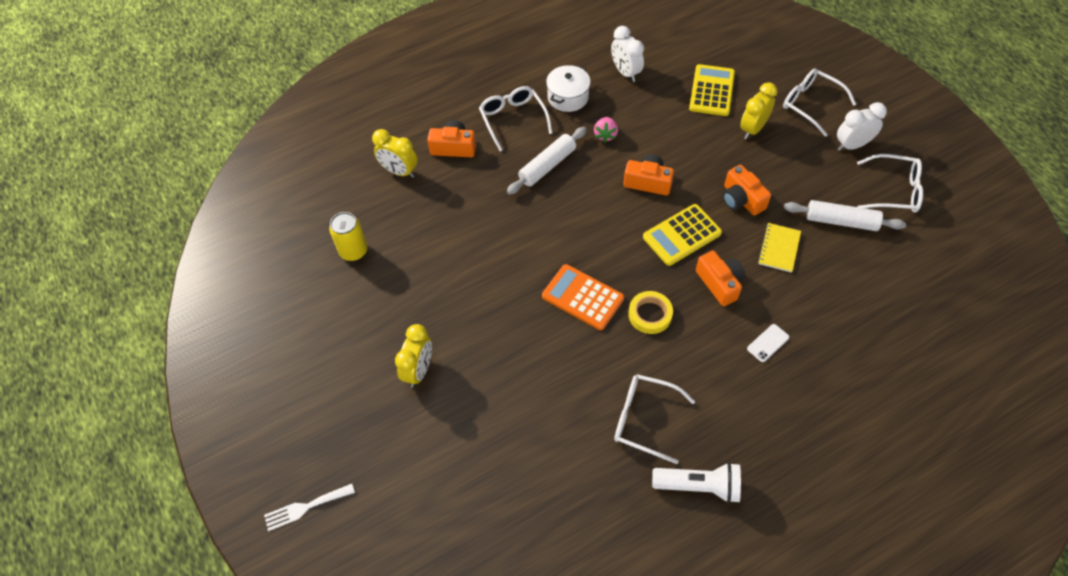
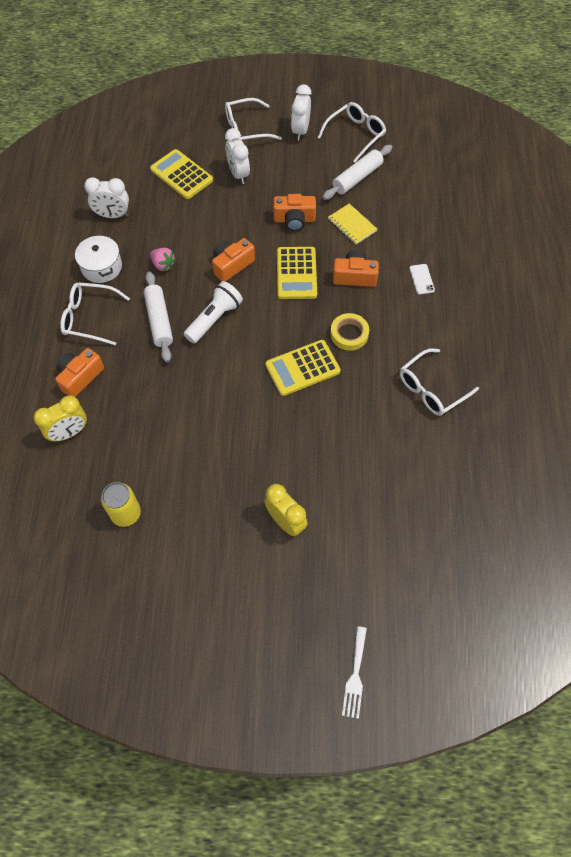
camera: 60 degrees left, 5 degrees up
(582, 297) = (302, 368): orange calculator -> yellow calculator
(698, 486) = (502, 386): white flashlight -> white flashlight (214, 319)
(752, 129) = (238, 174): yellow clock -> white clock

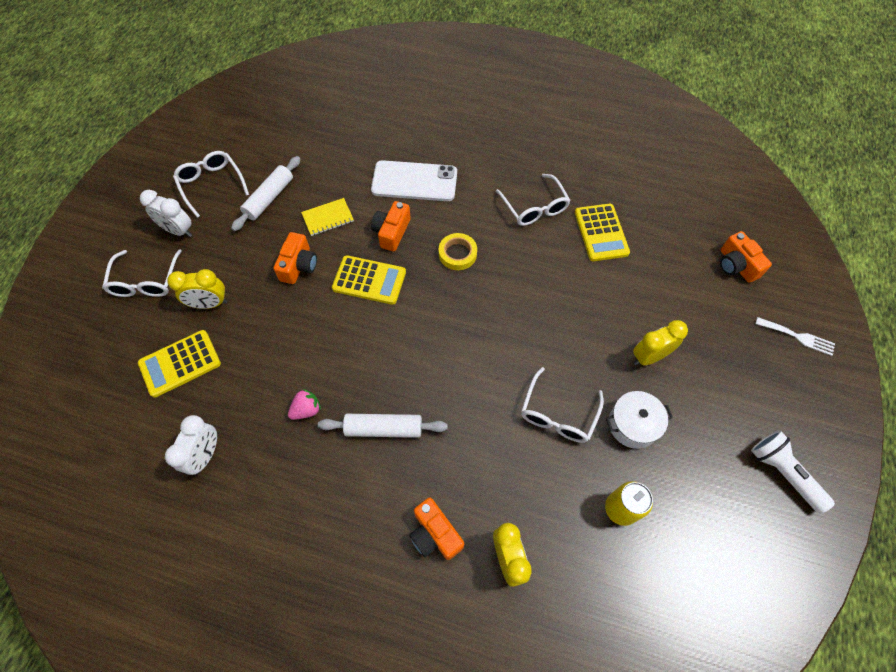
camera: 75 degrees left, 0 degrees up
(89, 318) = (352, 509): white glasses -> white glasses (558, 414)
(101, 267) = (281, 482): white pot -> white pot (632, 425)
(214, 319) = (400, 370): white flashlight -> white flashlight (783, 473)
(232, 265) = (335, 338): orange camera -> orange camera (736, 265)
(238, 174) = (209, 304): white clock -> yellow clock
(302, 368) = (485, 302): yellow calculator -> yellow calculator (601, 233)
(357, 178) = (269, 198): white rolling pin -> white rolling pin turned 60 degrees clockwise
(421, 279) = (414, 181): white phone -> white phone, size x2.42

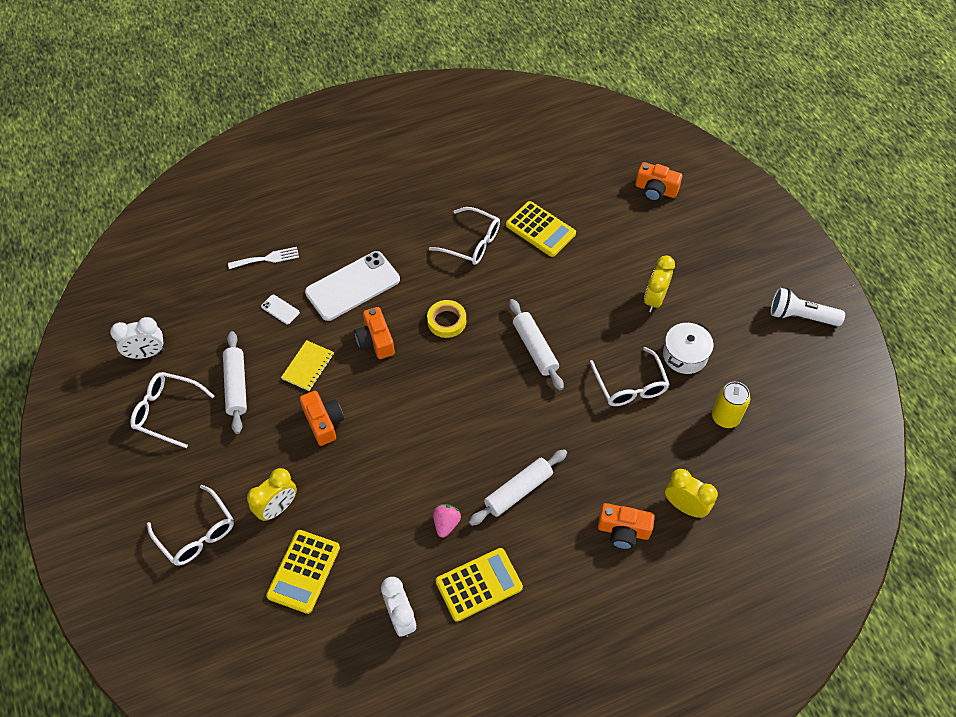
camera: 40 degrees left, 5 degrees down
(178, 230) = (179, 471): white clock -> white clock (146, 353)
(349, 165) = (280, 309): none -> white phone
(369, 280) = (396, 391): yellow calculator -> yellow calculator (479, 584)
(506, 324) = (535, 348): none -> white rolling pin
(798, 337) = (736, 216): white fork -> white fork (267, 258)

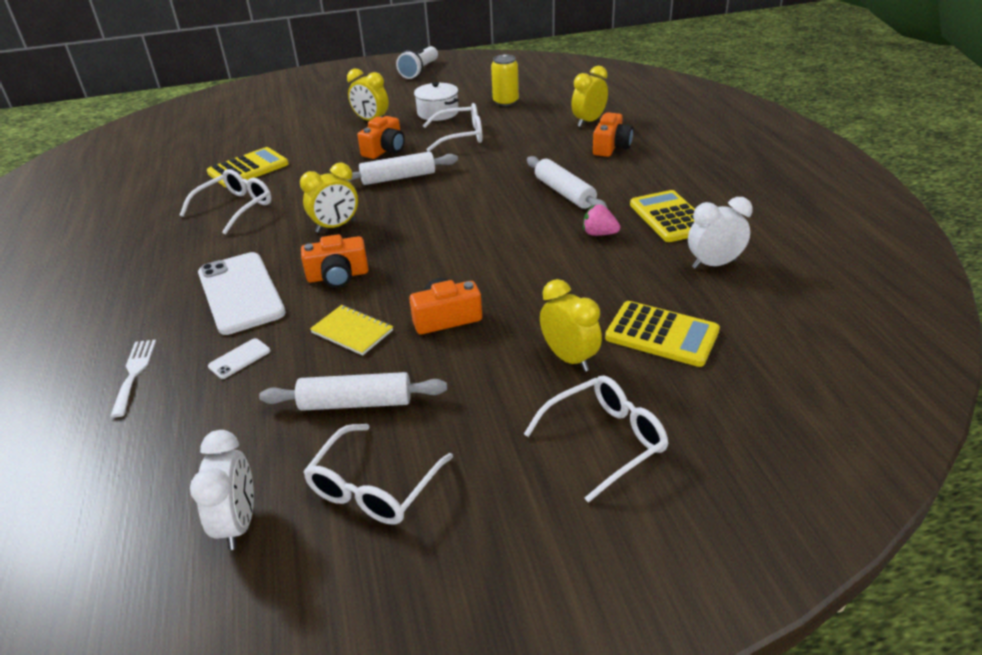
camera: 80 degrees left, 20 degrees down
(446, 321) = (336, 226): yellow tape -> yellow clock
(655, 190) = (246, 113): orange camera -> orange camera (385, 150)

